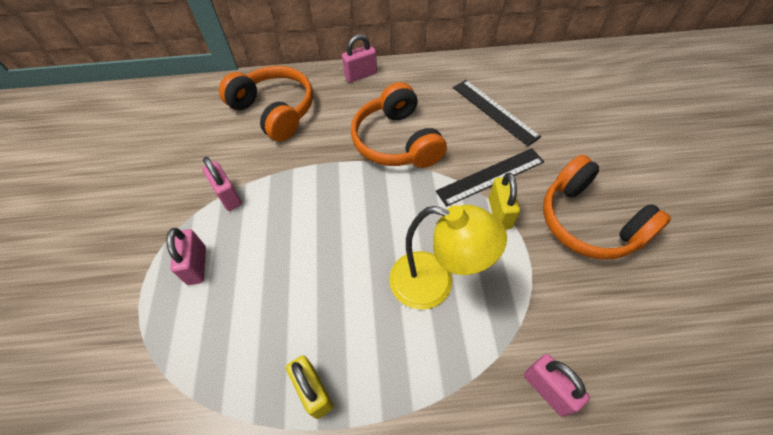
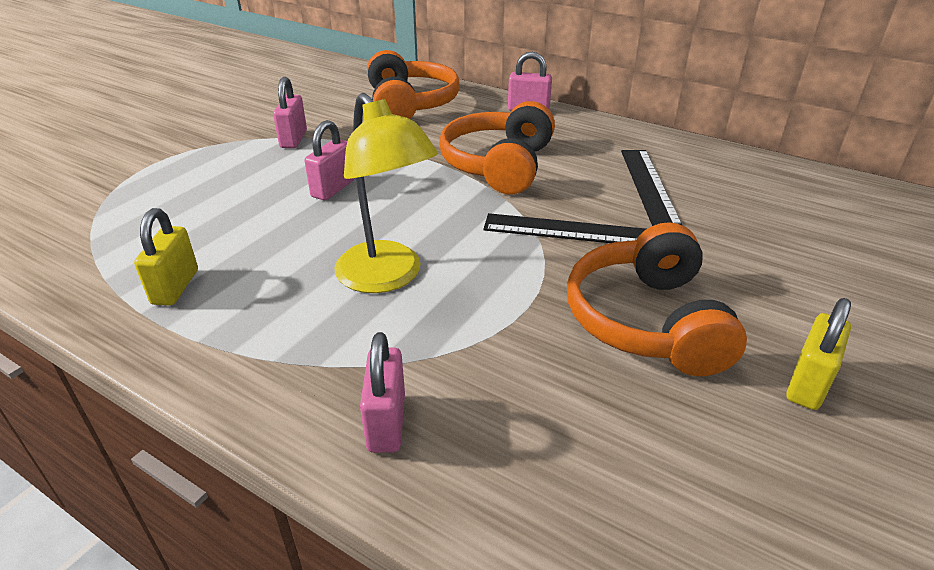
camera: 35 degrees right, 20 degrees down
(197, 265) = (209, 168): pink padlock -> pink padlock (333, 189)
(499, 213) = (538, 262): yellow padlock -> yellow padlock (807, 384)

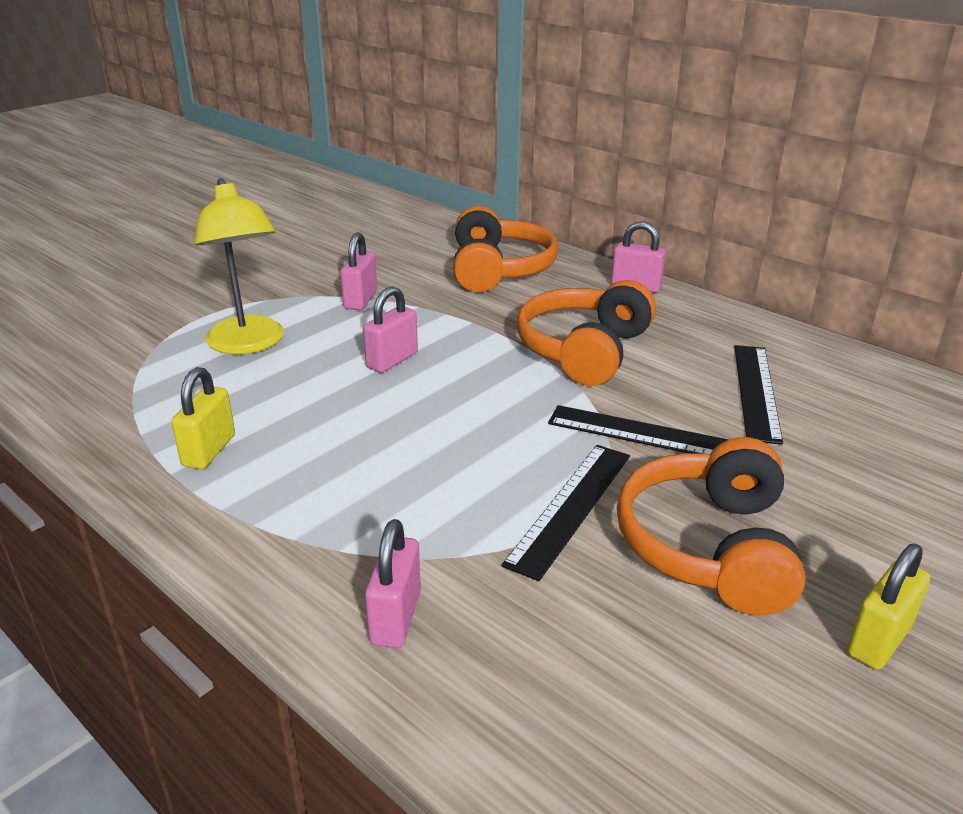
camera: 10 degrees right, 5 degrees down
(387, 277) = (430, 465): yellow lamp -> yellow lamp (248, 344)
(521, 300) = (570, 507): none -> black ruler

